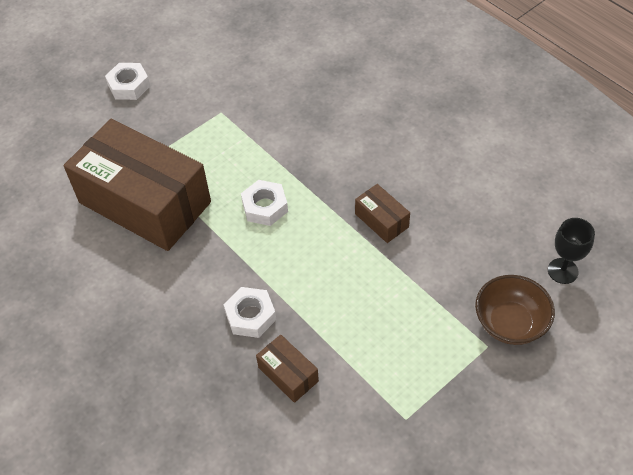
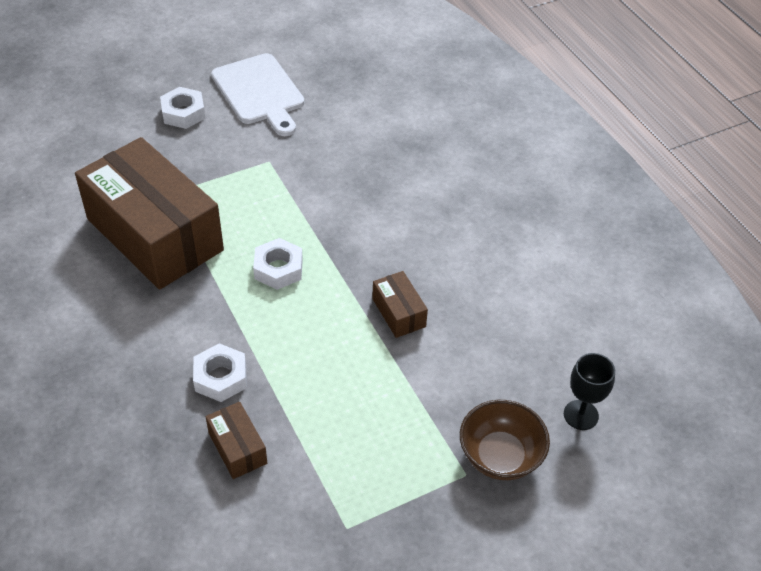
camera: 10 degrees right, 5 degrees down
(190, 51) = (260, 92): none -> white cutting board

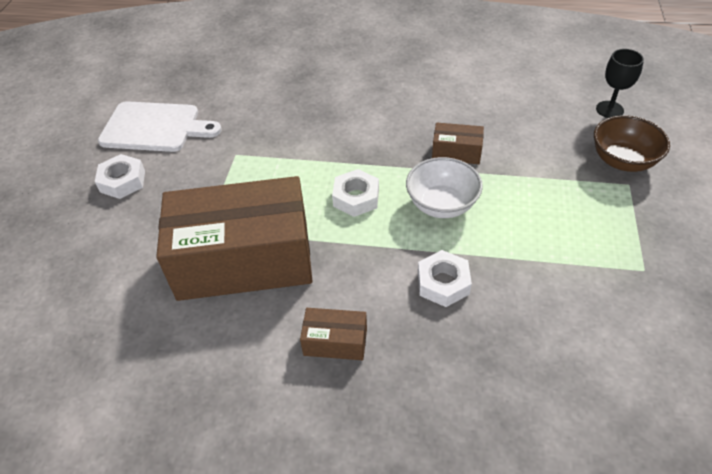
camera: 50 degrees left, 0 degrees up
(237, 448) = (526, 304): brown box -> brown box (335, 341)
(317, 334) = (441, 204): none -> white bowl

